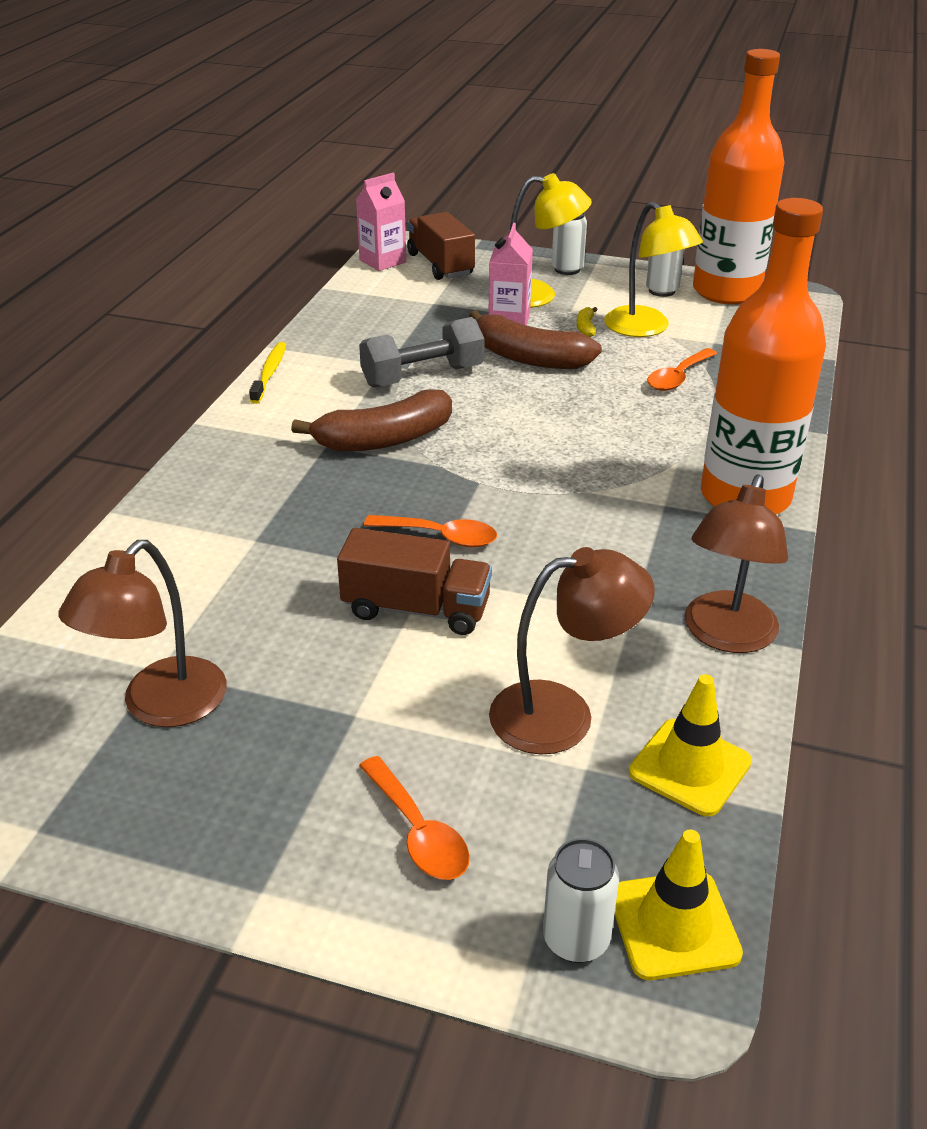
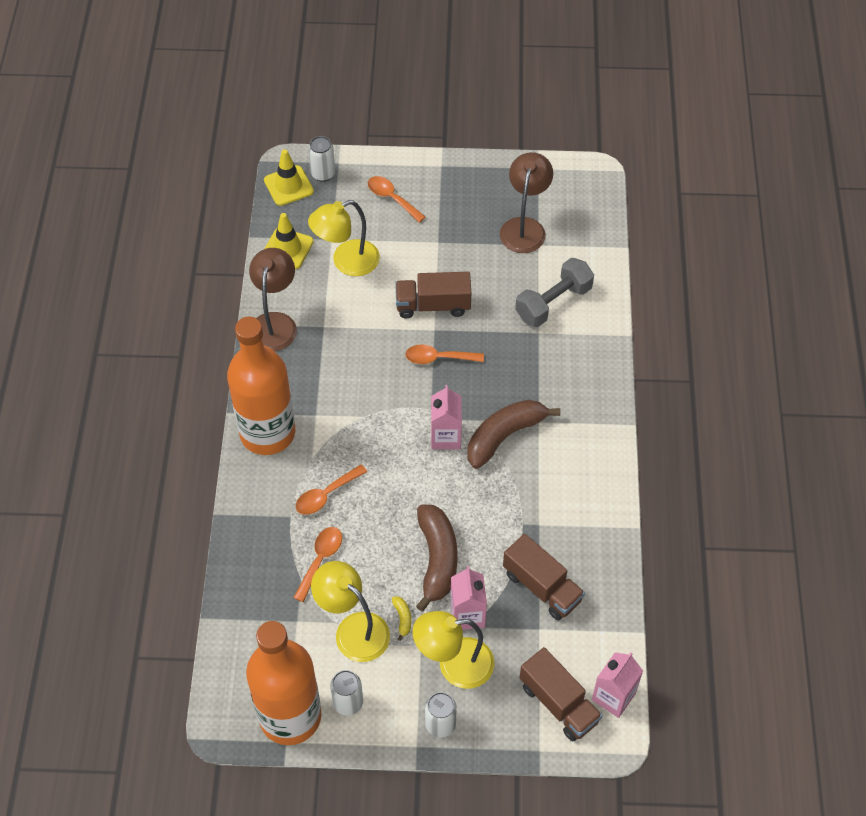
camera: 165 degrees right, 20 degrees up
(269, 373) = (617, 492): yellow toothbrush -> none
(412, 325) = (542, 587): none -> brown truck
(423, 376) = (507, 515): grey dumbbell -> grey dumbbell (553, 303)
(469, 452) = (446, 436): none -> pink carton
(528, 358) = (437, 560): brown banana -> brown banana turned 75 degrees clockwise
(562, 714) = (346, 262): brown lamp -> yellow lamp
(661, 426) = (326, 495): none -> orange spoon

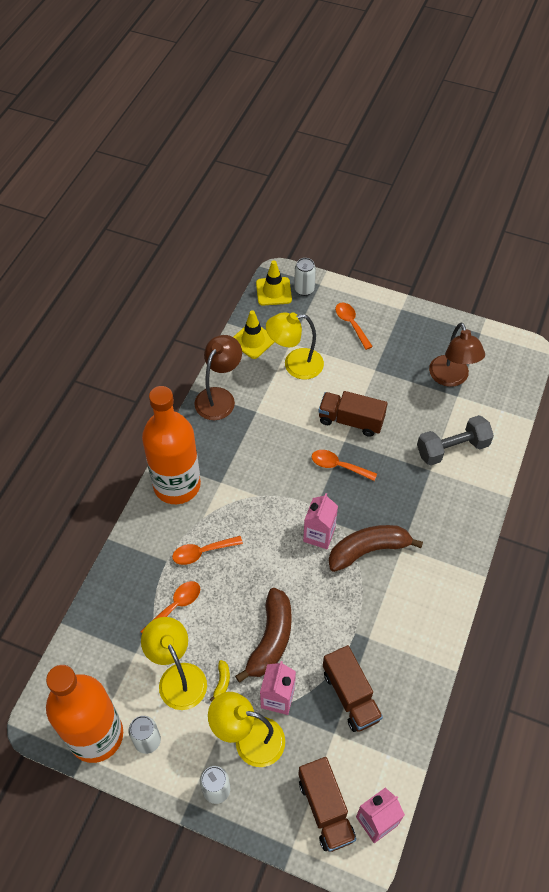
camera: 20 degrees right, 0 degrees up
(524, 227) = (451, 378): brown lamp -> brown lamp turned 135 degrees clockwise

